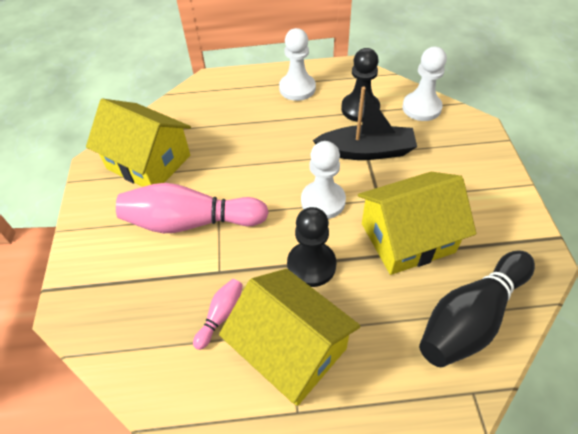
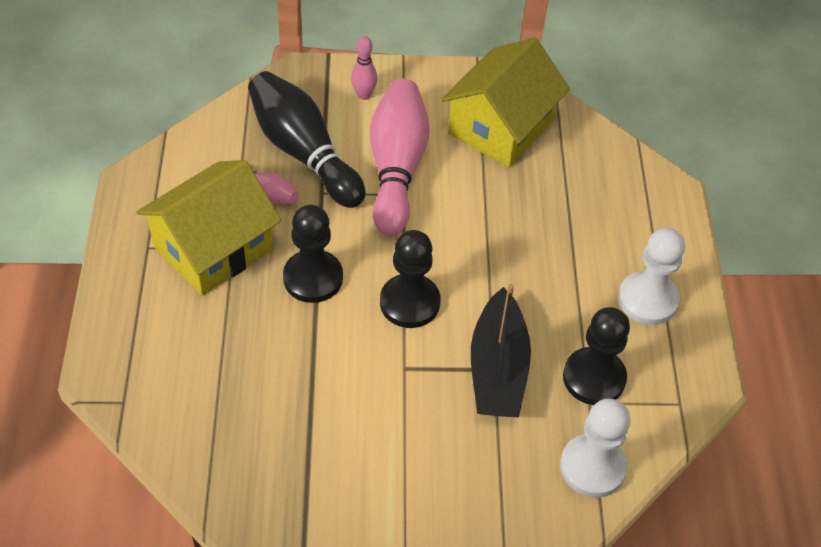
camera: 90 degrees right, 0 degrees up
(104, 254) = (364, 95): none -> pink bowling pin
(323, 201) = (409, 303): white pawn -> black pawn
(407, 238) = (334, 386): yellow house -> none
(471, 317) = (208, 425): black bowling pin -> black bowling pin (304, 153)

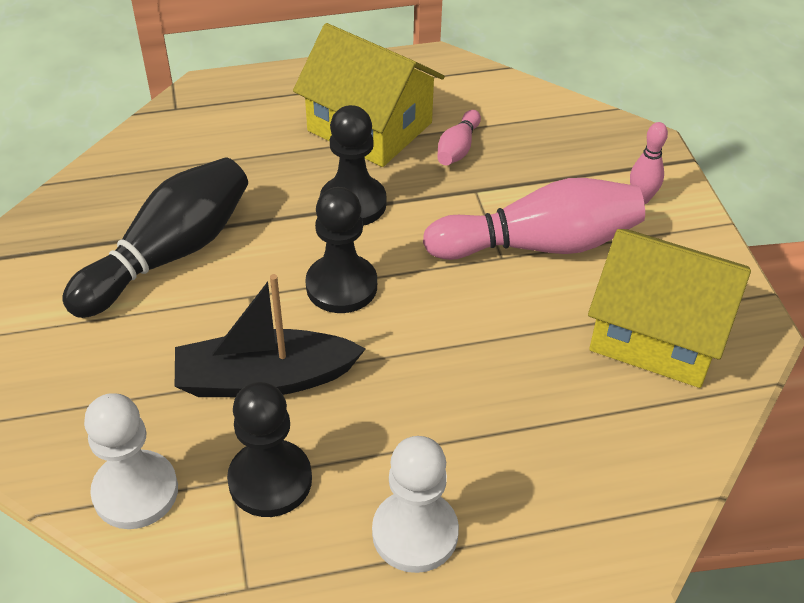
camera: 80 degrees right, 5 degrees down
(304, 153) = (527, 166): black bowling pin -> black bowling pin (169, 255)

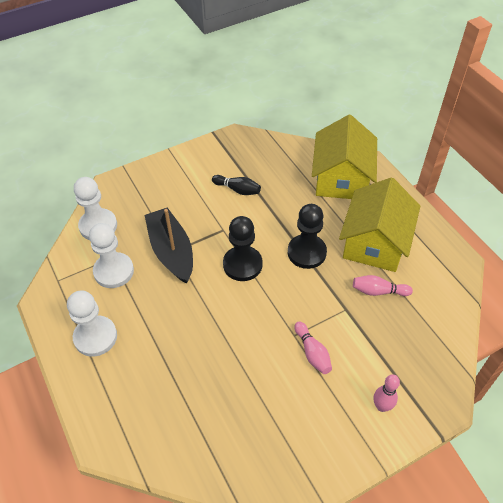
camera: 75 degrees right, 5 degrees up
(169, 255) = (237, 190): black bowling pin -> black bowling pin, size x0.46
(270, 480) = (114, 271): black pawn -> white pawn
(539, 244) = (312, 353): pink bowling pin -> pink bowling pin, size x0.46
(657, 333) = (262, 433): yellow house -> yellow house (341, 178)

